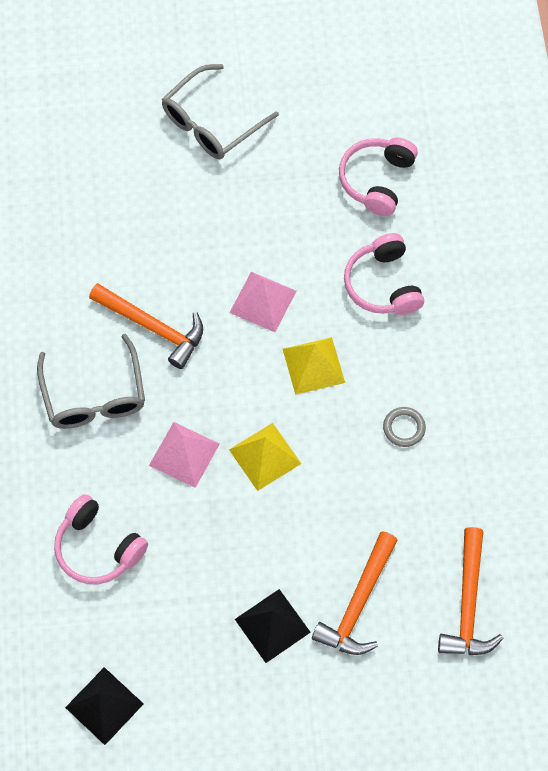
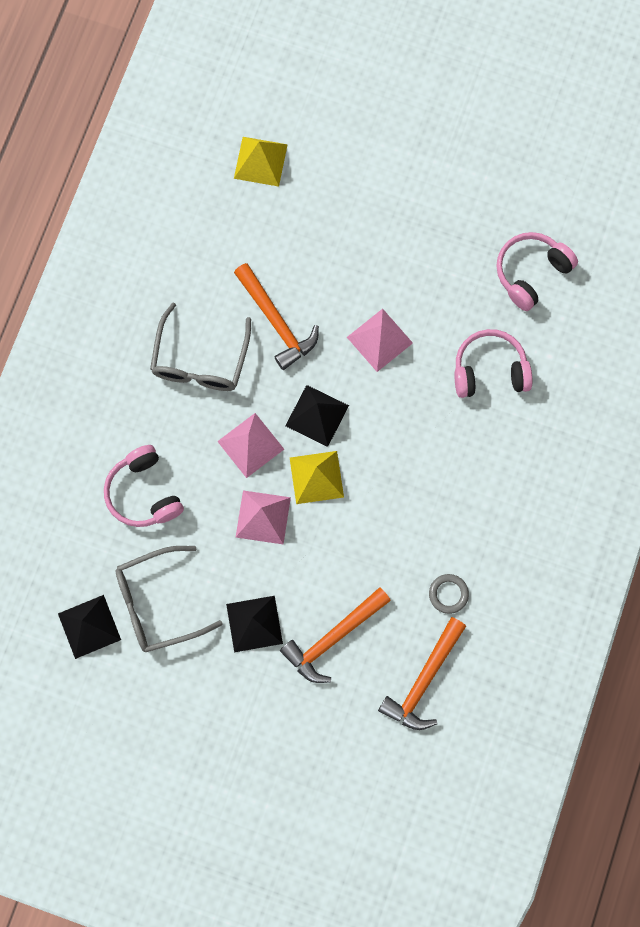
camera: 25 degrees right, 10 degrees up
(212, 122) = (413, 156): grey glasses -> grey glasses (158, 603)
(230, 518) = (263, 517): none -> pink pyramid
(236, 398) = (317, 415): none -> black pyramid
(313, 365) = (395, 416): yellow pyramid -> yellow pyramid (260, 161)
(383, 284) = (489, 370): pink headphones -> pink headphones turned 75 degrees clockwise
(404, 428) = (445, 505): grey ring -> grey ring (448, 594)

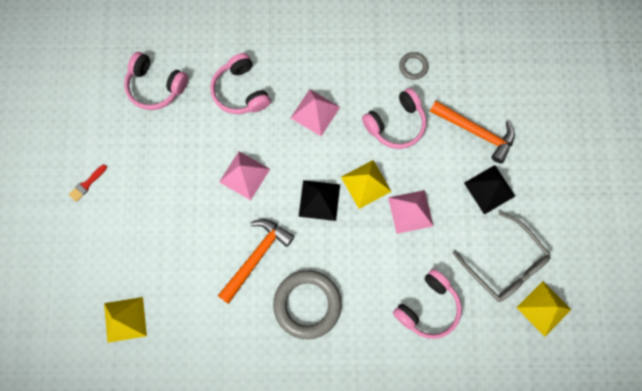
camera: 110 degrees left, 0 degrees up
(89, 626) = (543, 308): black pyramid -> yellow pyramid
(200, 359) = (307, 304): grey glasses -> grey ring
(250, 445) = (360, 240): pink pyramid -> pink pyramid (315, 112)
(379, 542) = (396, 124): none -> pink headphones
(424, 680) = (478, 63): orange hammer -> none
(433, 162) = (87, 184): none -> red brush

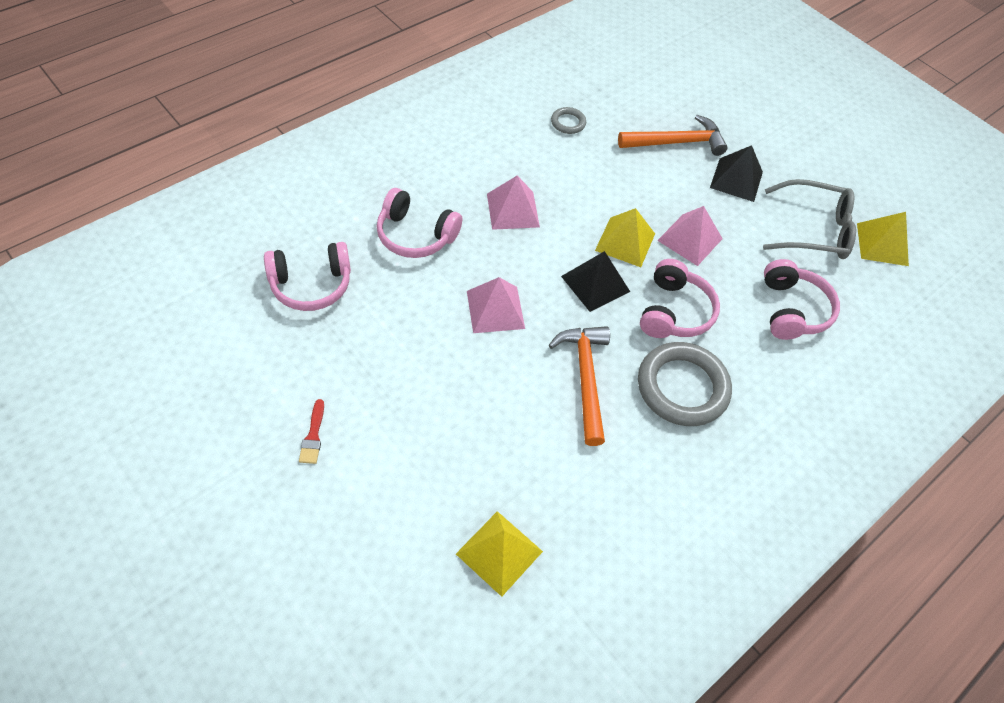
camera: 45 degrees left, 20 degrees down
(396, 124) = (600, 176): pink headphones -> pink headphones (674, 312)

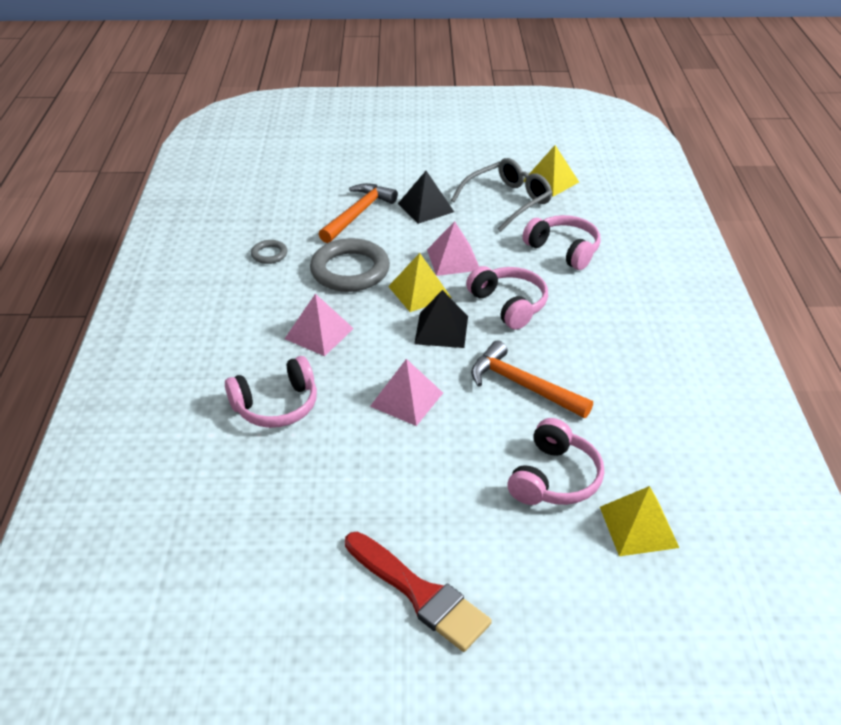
camera: 45 degrees left, 15 degrees down
(311, 285) = (251, 506): pink headphones -> pink headphones (554, 478)
(313, 436) = (419, 594): red brush -> red brush, size x2.20
(682, 387) = (578, 339): grey ring -> grey ring (350, 270)

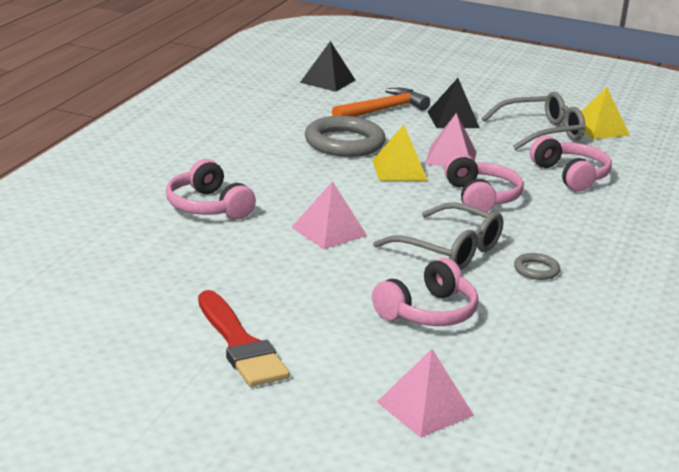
camera: 20 degrees right, 15 degrees down
(269, 254) = (278, 117): grey ring -> grey ring (536, 270)
(276, 405) = (208, 207): pink headphones -> pink headphones turned 60 degrees clockwise
(319, 333) = (282, 174): pink pyramid -> pink pyramid (425, 408)
(441, 329) = (400, 198): black pyramid -> black pyramid (328, 81)
(522, 385) = (449, 250): orange hammer -> grey glasses
(638, 526) = (485, 362): yellow pyramid -> none

